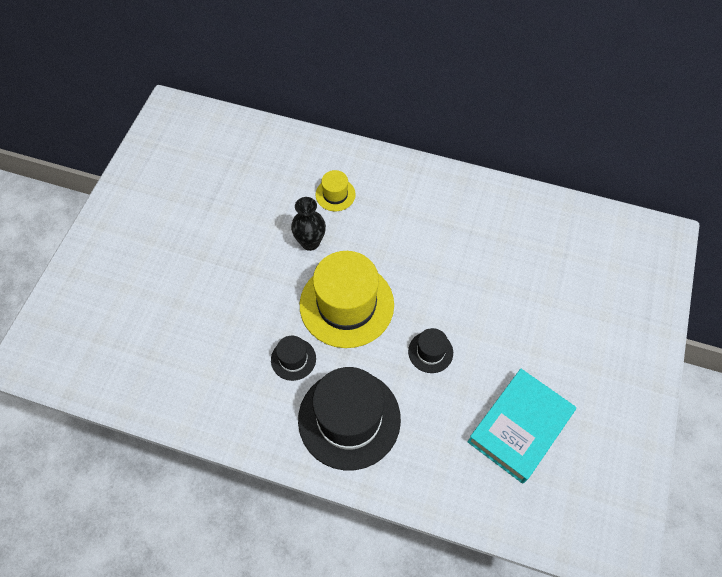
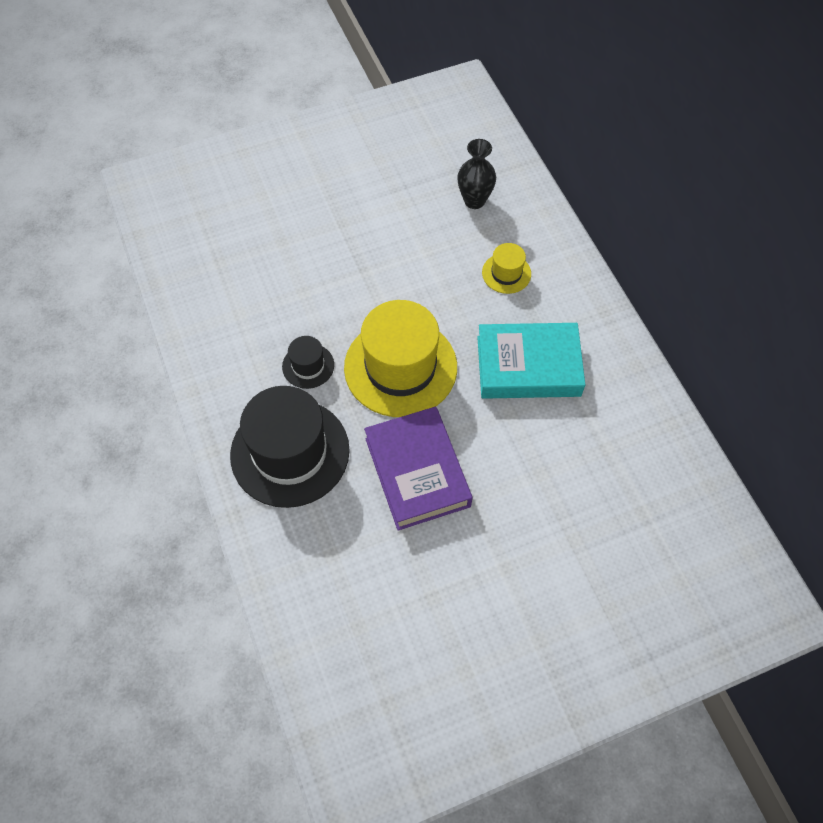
camera: 50 degrees right, 0 degrees up
(310, 242) = (436, 291): black vase -> black vase (474, 201)
(430, 352) = (417, 472): black hat -> purple book
(519, 427) = (408, 607): turquoise book -> turquoise book (528, 366)

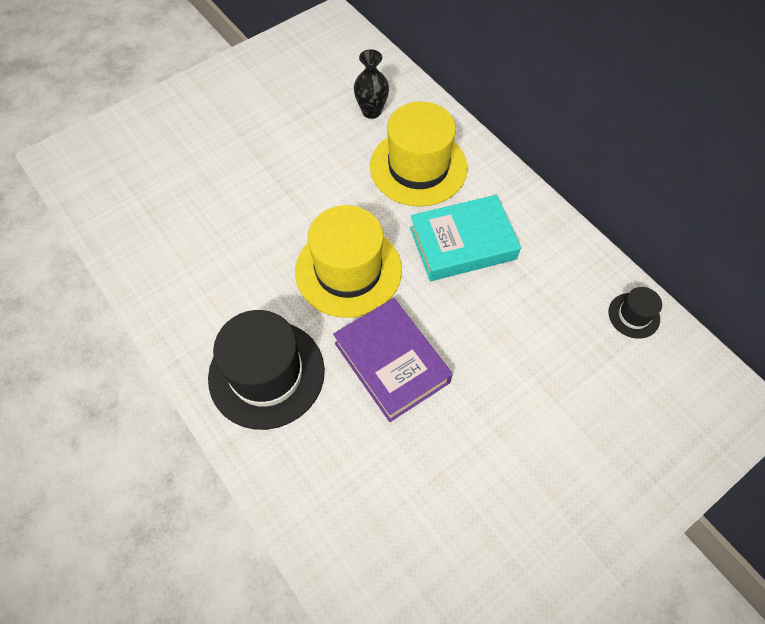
camera: 15 degrees left, 0 degrees up
(308, 366) = (262, 289): black hat -> black hat (633, 315)
(506, 273) = (418, 167): yellow hat -> yellow hat, size x2.17

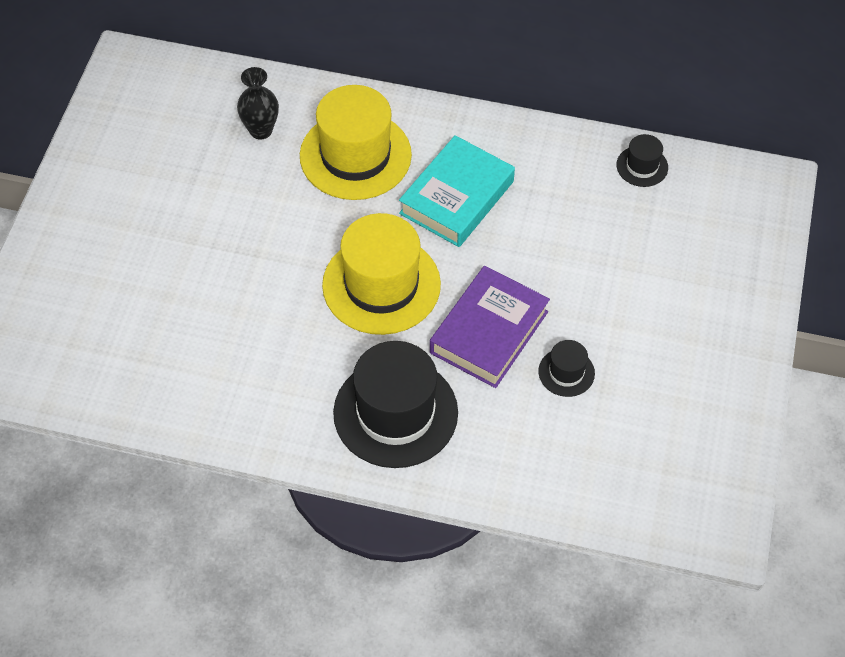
camera: 40 degrees left, 5 degrees down
(391, 363) = (489, 332): purple book -> purple book turned 75 degrees counterclockwise
(421, 440) = (566, 372): none -> black hat

